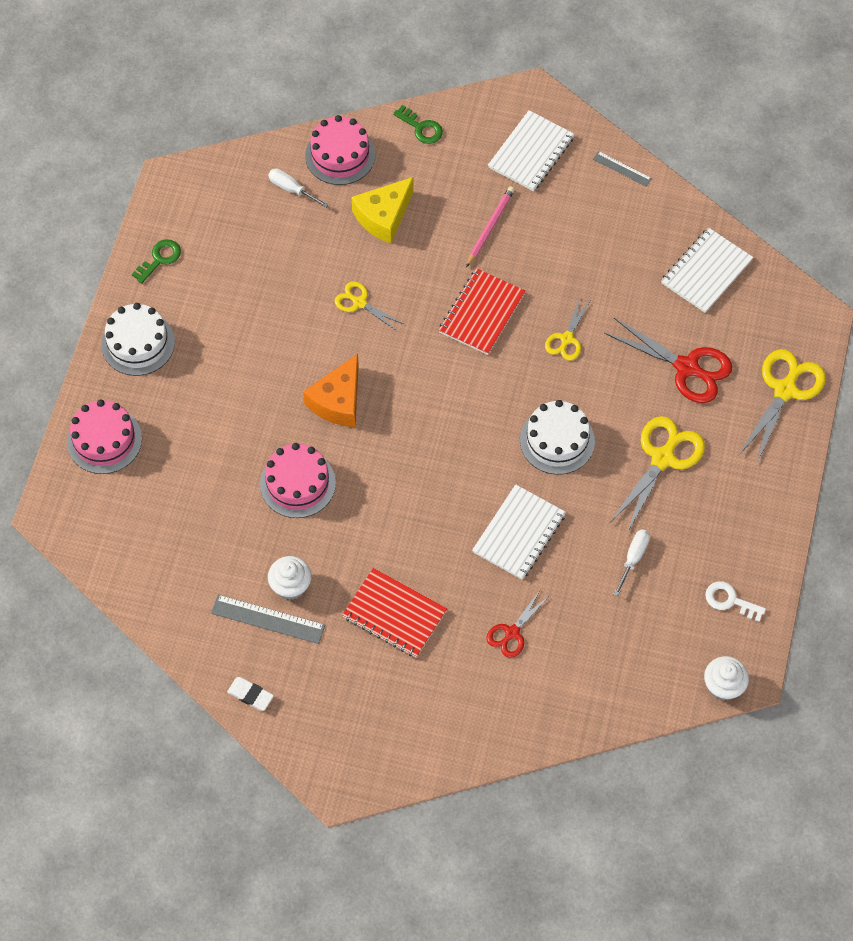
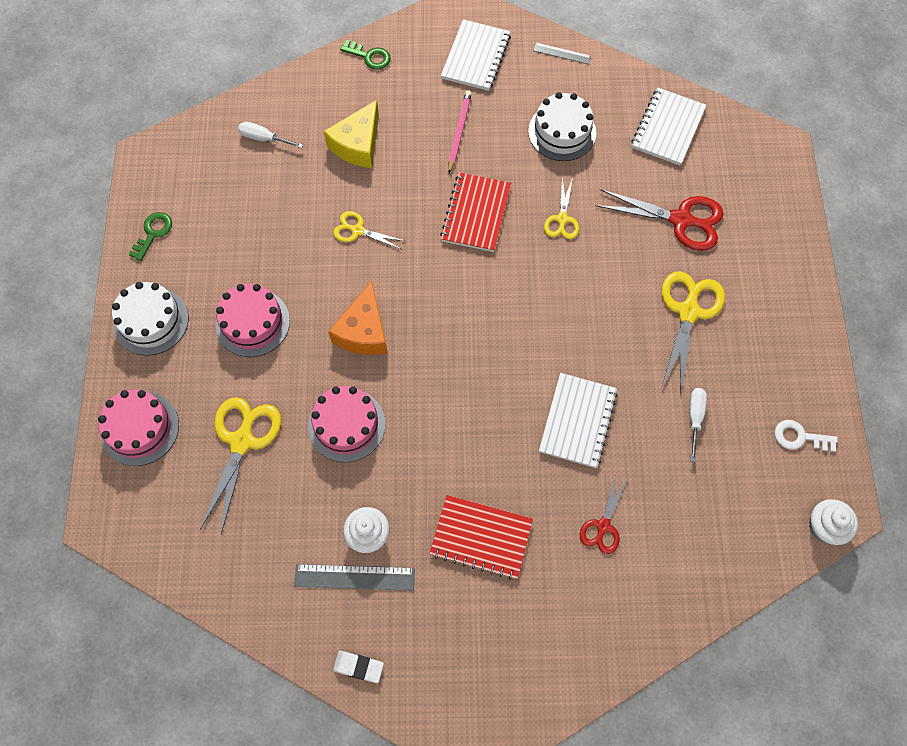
camera: 15 degrees left, 5 degrees up
(340, 155) = (301, 97): pink cake -> pink cake (252, 323)
(557, 440) = (584, 319): white cake -> white cake (562, 132)
(785, 390) = (776, 220): yellow scissors -> yellow scissors (242, 441)

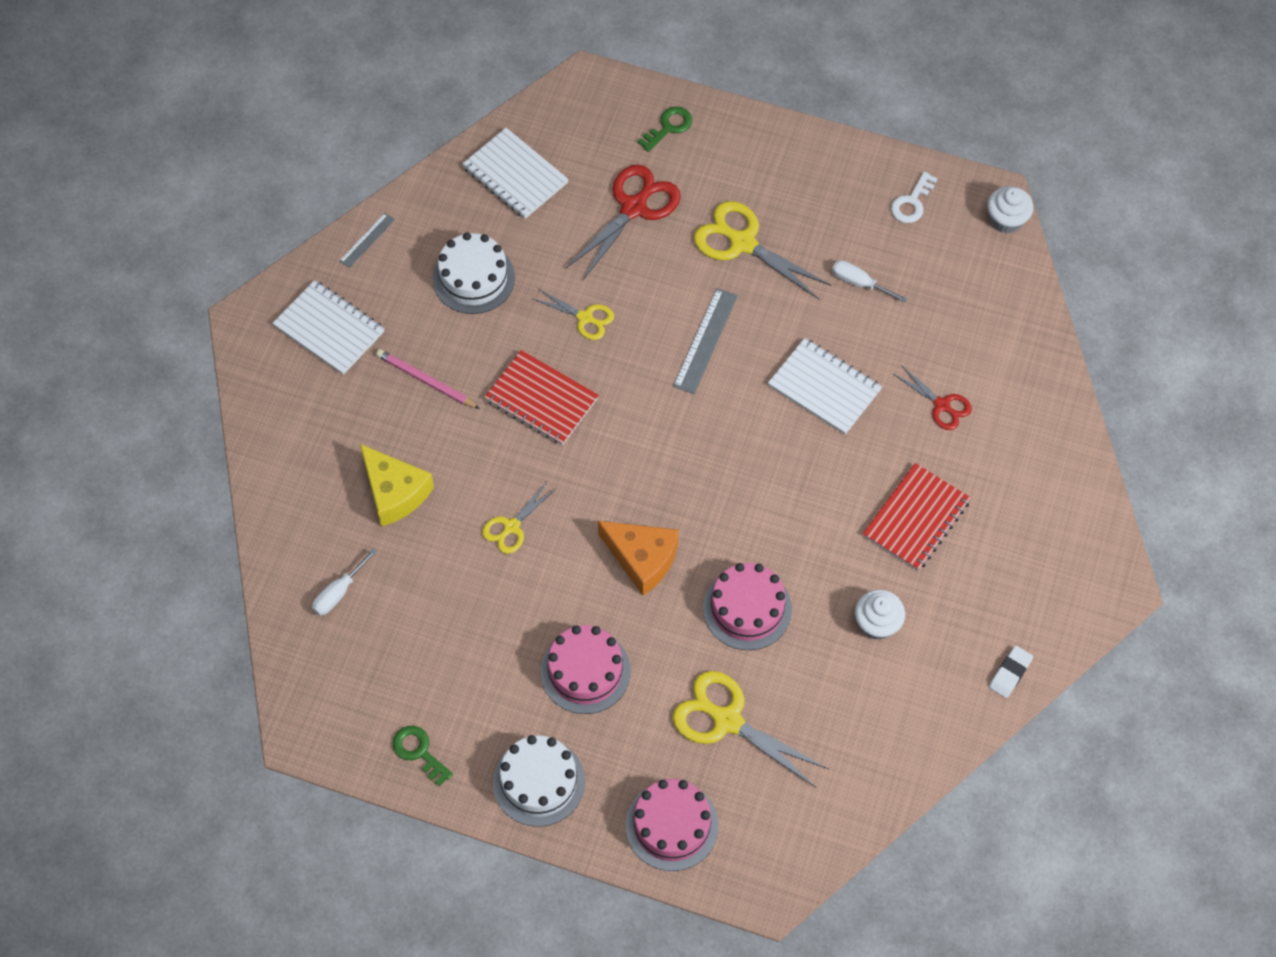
camera: 70 degrees left, 5 degrees down
(354, 577) = (917, 650): grey ruler -> grey ruler (705, 341)
(369, 56) = (273, 442): green key -> green key (668, 127)

